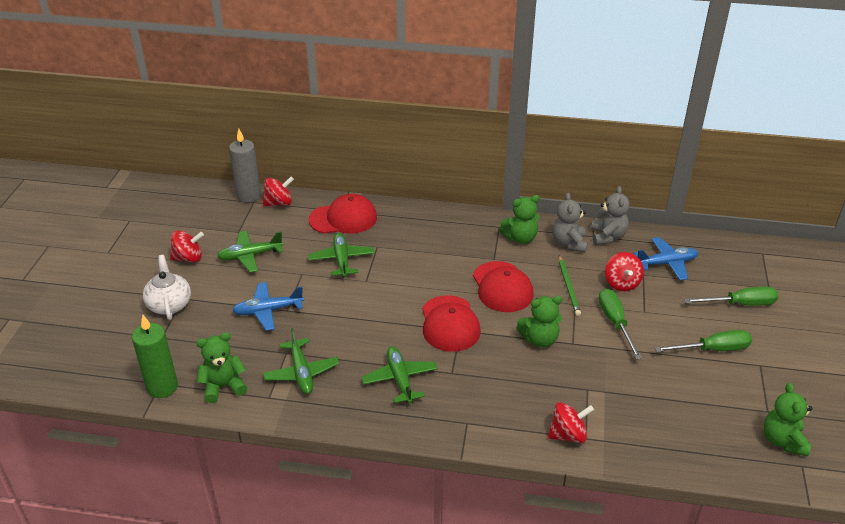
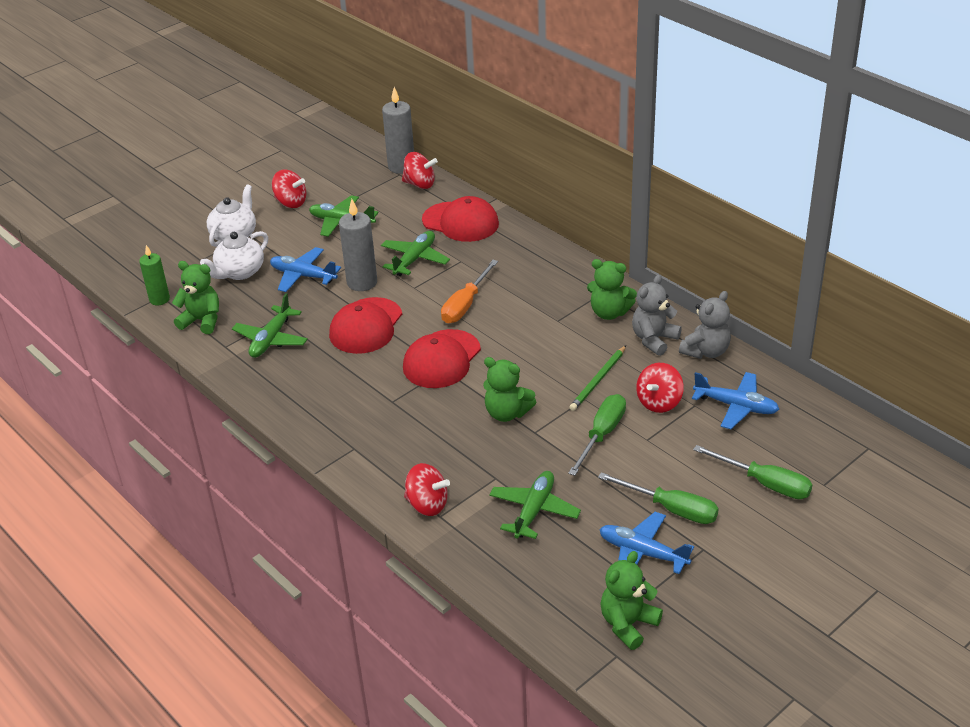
camera: 40 degrees right, 0 degrees up
(162, 387) = (159, 299): green candle -> green candle, size x0.66
(209, 332) = (239, 272): none -> white teapot
(322, 295) = (362, 282): none -> grey candle
(400, 379) = (342, 384): green plane -> green plane (534, 510)
(418, 276) = (465, 305): none -> orange screwdriver
(502, 287) = (532, 350): red cap -> red cap (366, 326)
(733, 388) = (642, 553): none -> blue plane

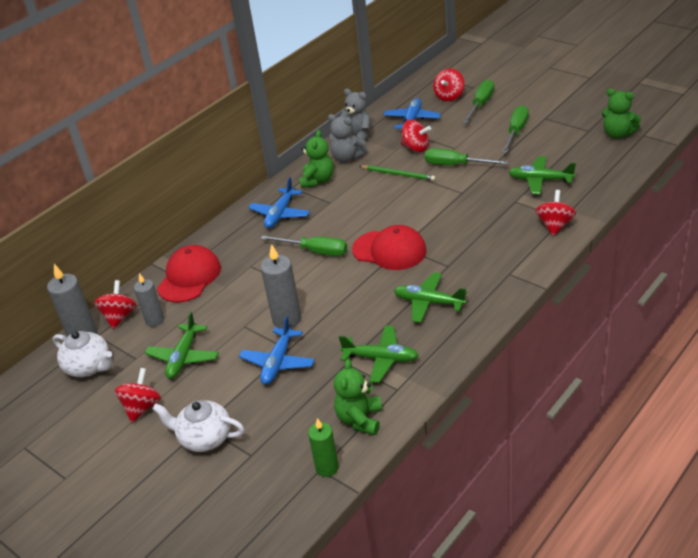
camera: 95 degrees left, 0 degrees up
(239, 272) = (274, 414): white teapot -> white teapot (89, 367)
(366, 326) = (352, 302): red cap -> none
(403, 204) = (155, 320): none -> grey candle
(414, 259) = (249, 294): green plane -> green plane (429, 303)
(465, 305) = (315, 251): orange screwdriver -> green screwdriver
(507, 413) = (445, 207): green teddy bear -> none
(642, 553) = (558, 137): blue plane -> blue plane (280, 214)
(799, 453) = (449, 96): none -> red spinning top

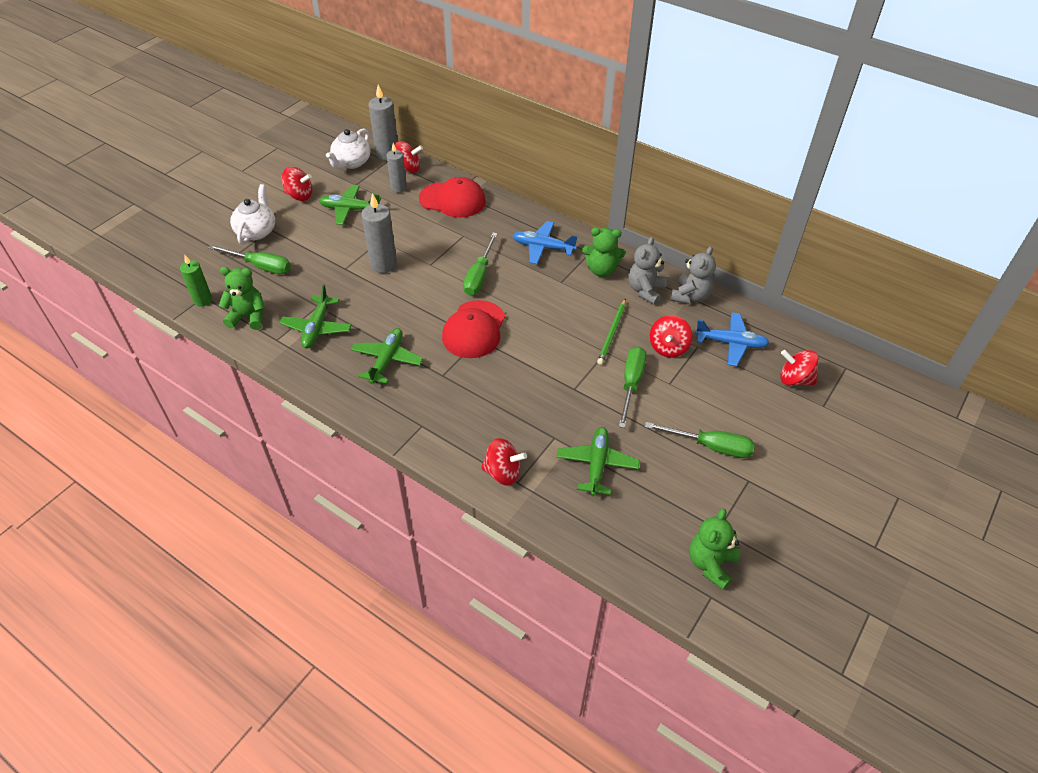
camera: 80 degrees right, 10 degrees up
(278, 362) = (329, 264): blue plane -> none
(480, 104) = (777, 411): green screwdriver -> green screwdriver (260, 266)

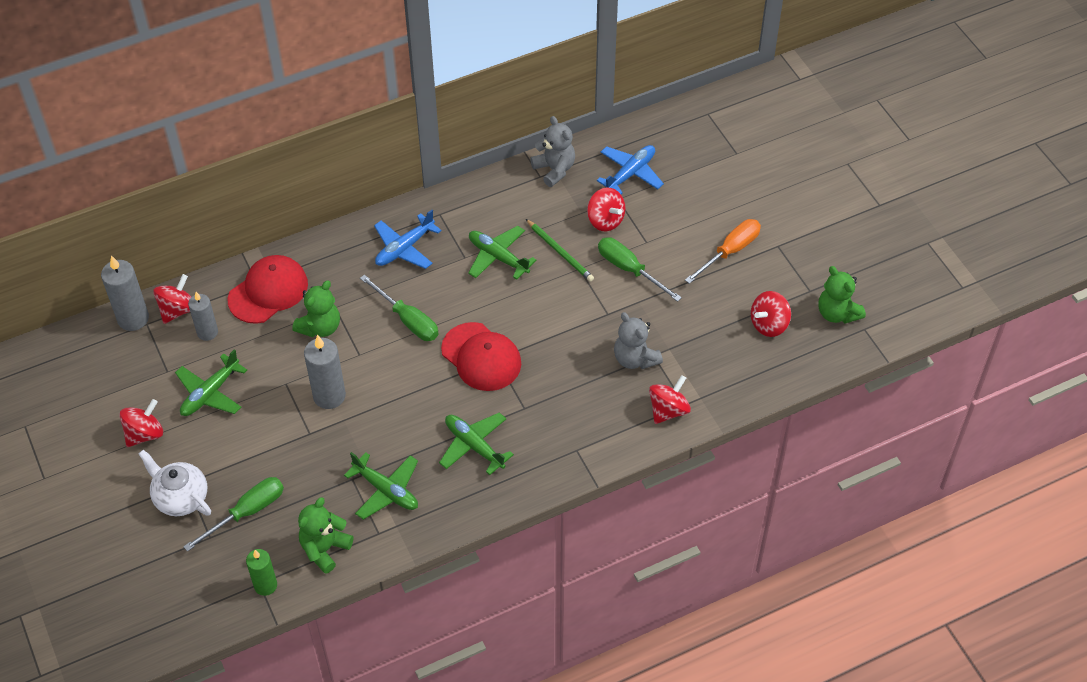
camera: 60 degrees left, 5 degrees up
(351, 163) = (121, 360): white teapot -> none
(597, 465) = (701, 339): green plane -> green plane (498, 257)
(601, 270) = (471, 217): green teddy bear -> green teddy bear (320, 327)
(645, 290) = (523, 198): grey teddy bear -> grey teddy bear (635, 358)
(710, 446) = (730, 251): green screwdriver -> orange screwdriver
(794, 379) = (698, 154): red spinning top -> red spinning top (769, 324)

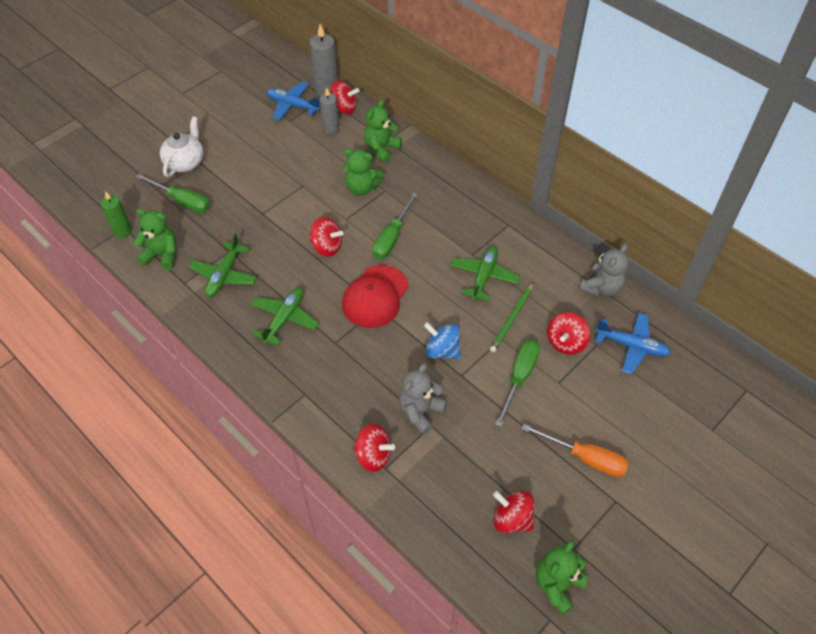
camera: 70 degrees right, 0 degrees up
(144, 434) = (232, 127): red spinning top -> red spinning top (327, 247)
(210, 393) = (278, 148): green plane -> none
(268, 291) = (381, 149): red cap -> green teddy bear
(329, 396) = (300, 213): grey candle -> none
(404, 248) = (461, 213): blue plane -> blue plane (292, 106)
(573, 320) = (442, 350): none -> blue spinning top

